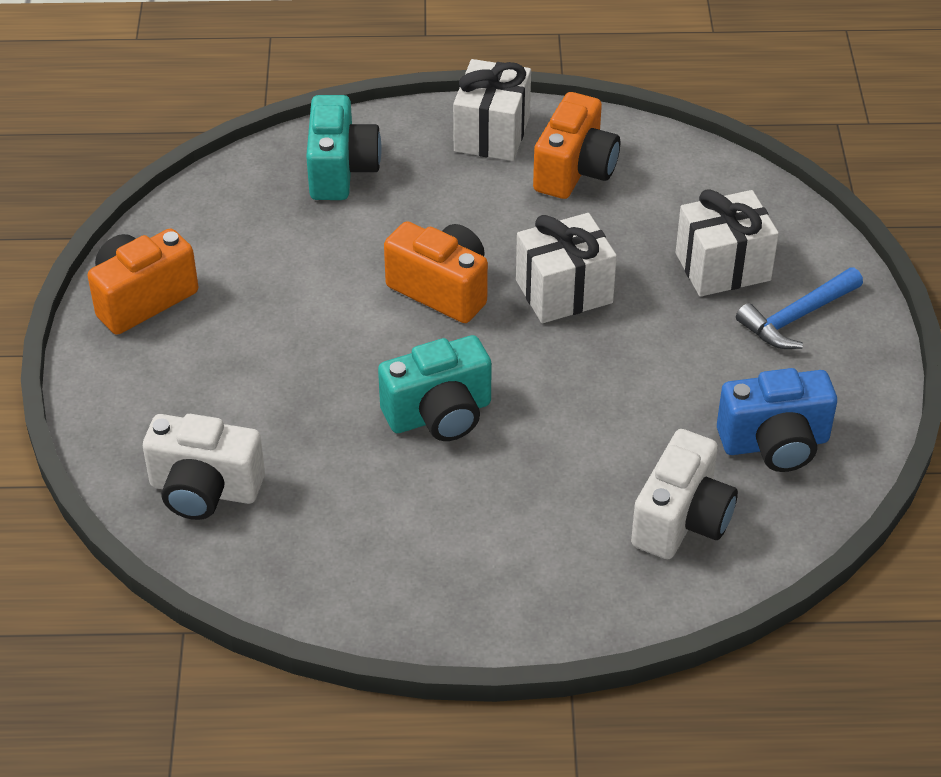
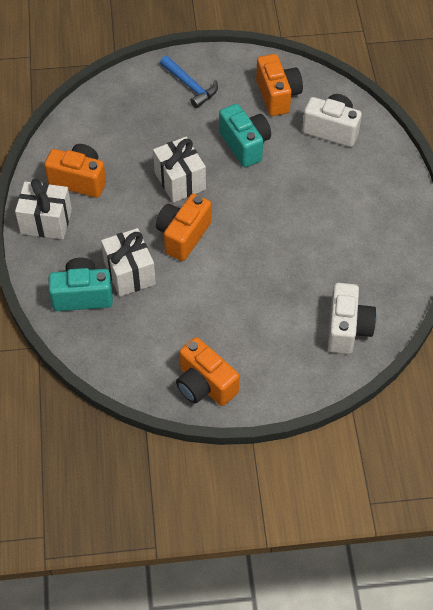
camera: 95 degrees left, 10 degrees up
(439, 414) = (278, 229): turquoise camera -> turquoise camera (245, 145)
(722, 267) = (155, 115): white gift -> white gift (129, 273)
(775, 443) = (277, 95): blue camera -> orange camera

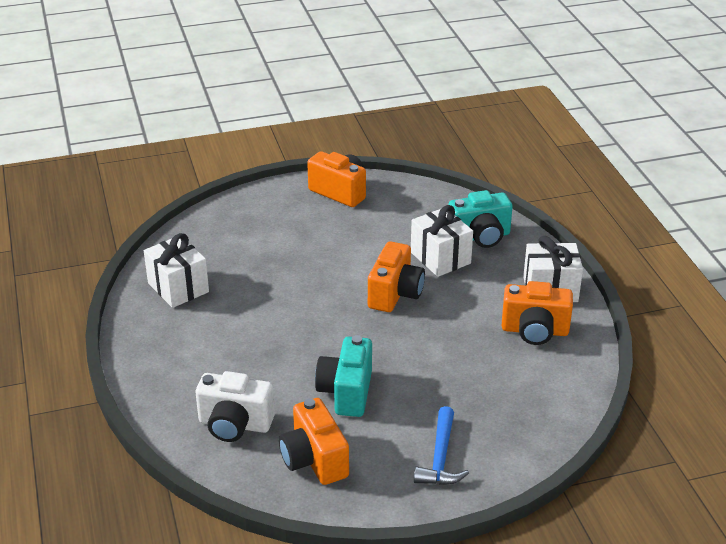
camera: 170 degrees right, 20 degrees down
(180, 181) = (416, 344): white gift -> white gift (178, 287)
(190, 86) = (440, 457): blue hammer -> blue hammer turned 120 degrees counterclockwise
(245, 145) = (346, 392): turquoise camera -> turquoise camera turned 45 degrees clockwise
(347, 329) = (209, 241): white camera -> none

